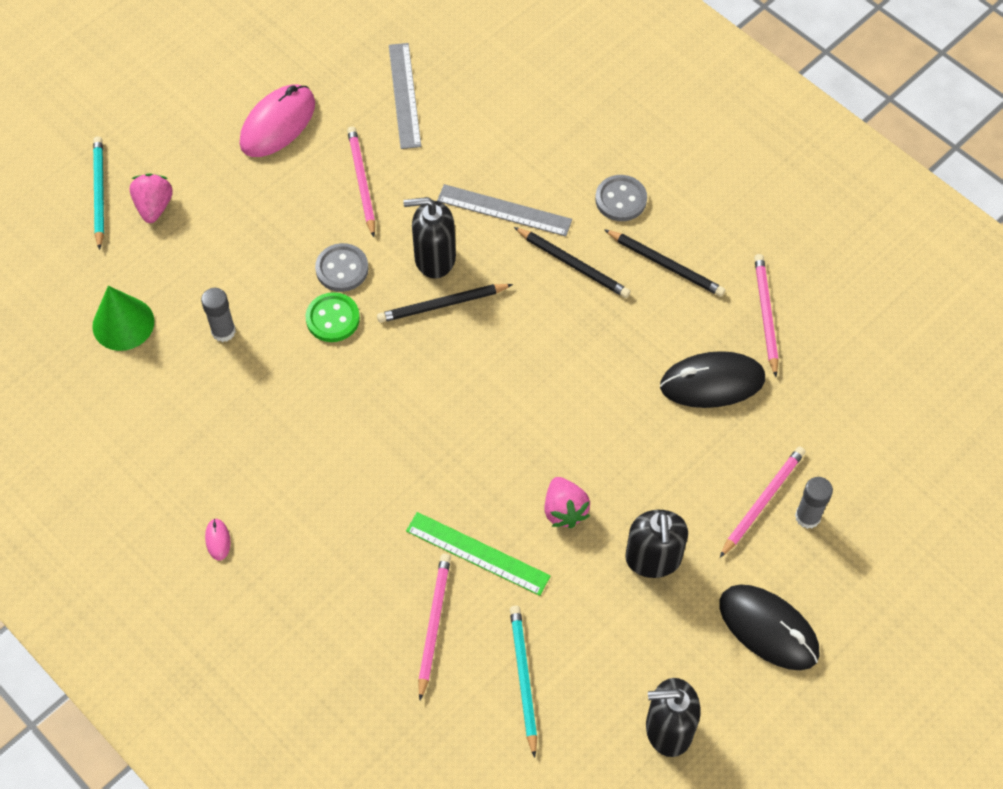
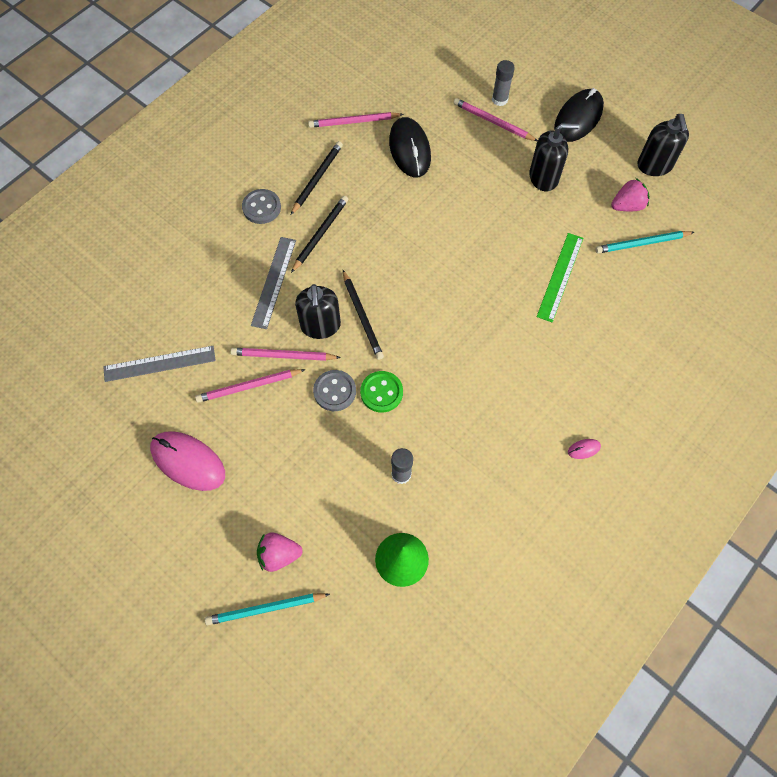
camera: 95 degrees left, 5 degrees up
(433, 624) = (617, 298): pink pencil -> pink pencil (283, 356)
(564, 510) = (518, 228): pink strawberry -> pink strawberry (627, 206)

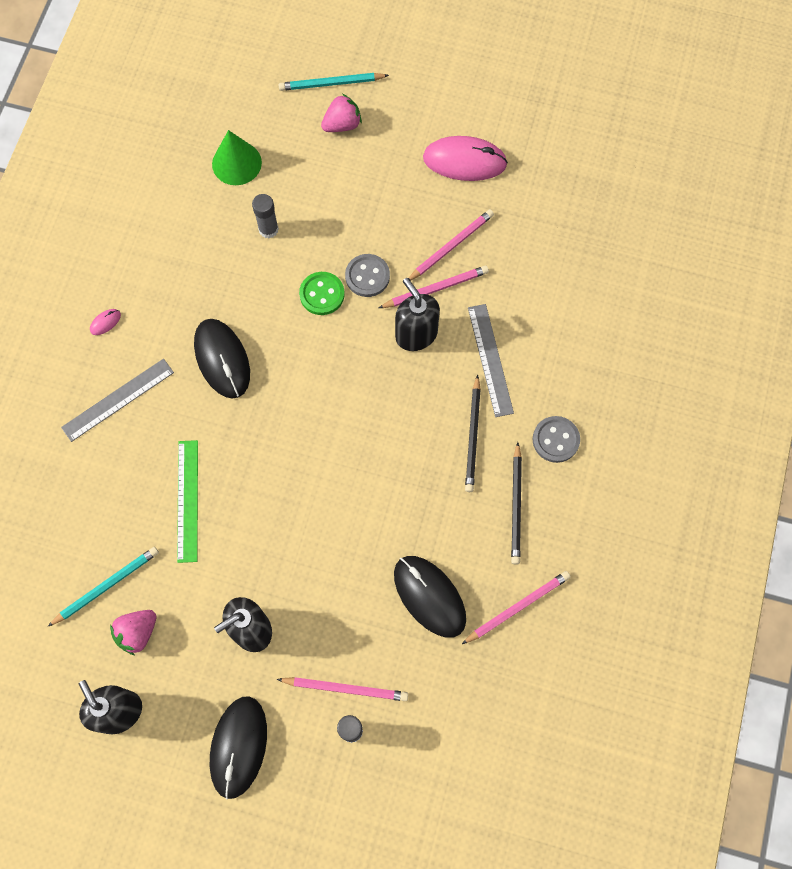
camera: 155 degrees right, 5 degrees up
(159, 363) = (548, 231): grey ruler -> grey ruler (118, 400)
(265, 609) = (331, 84): turquoise pencil -> turquoise pencil turned 150 degrees counterclockwise
(362, 316) = (379, 362): black pencil -> none
(491, 373) = (222, 359): none -> black mouse

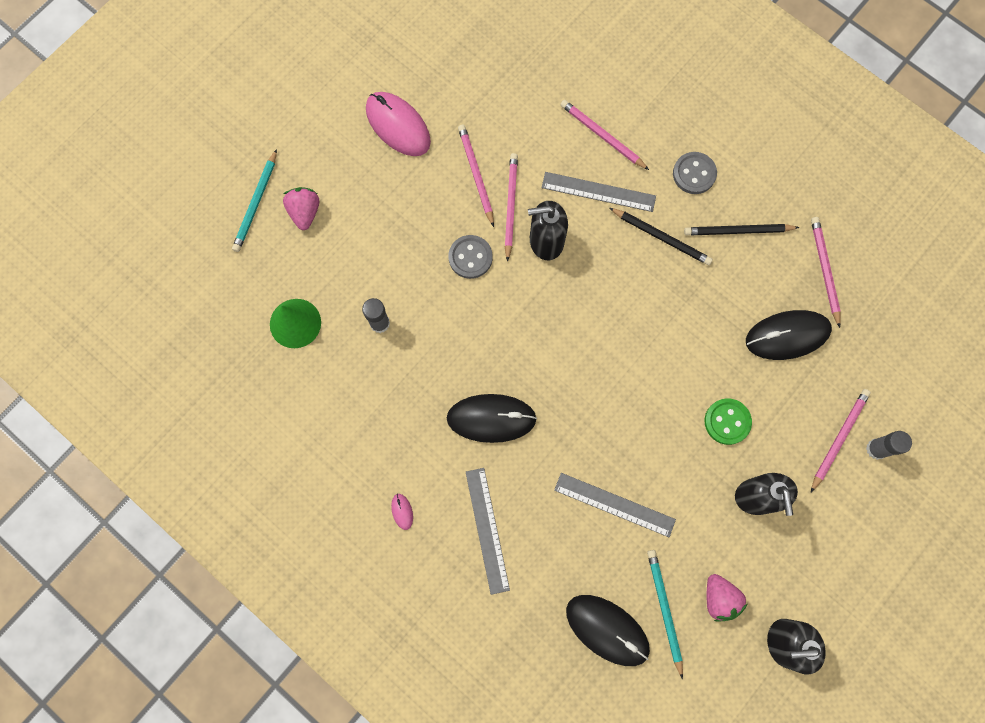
camera: 65 degrees left, 5 degrees up
(187, 500) = (614, 504): green ruler -> grey ruler
(239, 747) = (854, 549): black mouse -> black mouse (607, 630)
(322, 294) = (469, 304): green button -> green button (727, 422)
(464, 161) = (398, 125): pink mouse -> pink mouse turned 75 degrees counterclockwise
(516, 506) = (738, 231): black pencil -> black pencil turned 150 degrees clockwise
(550, 339) = (602, 136): none -> pink pencil

